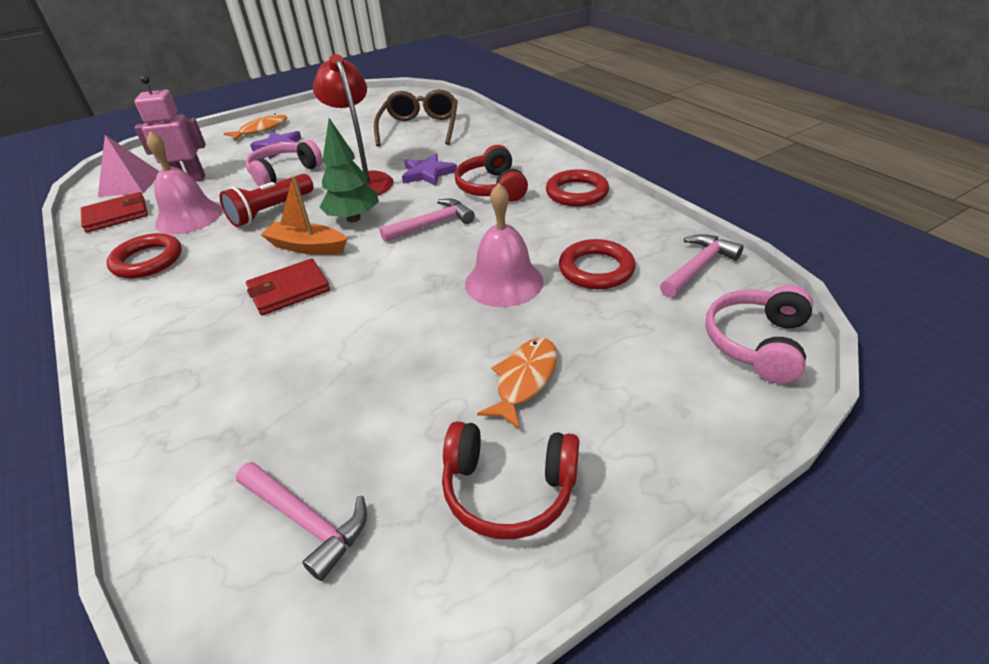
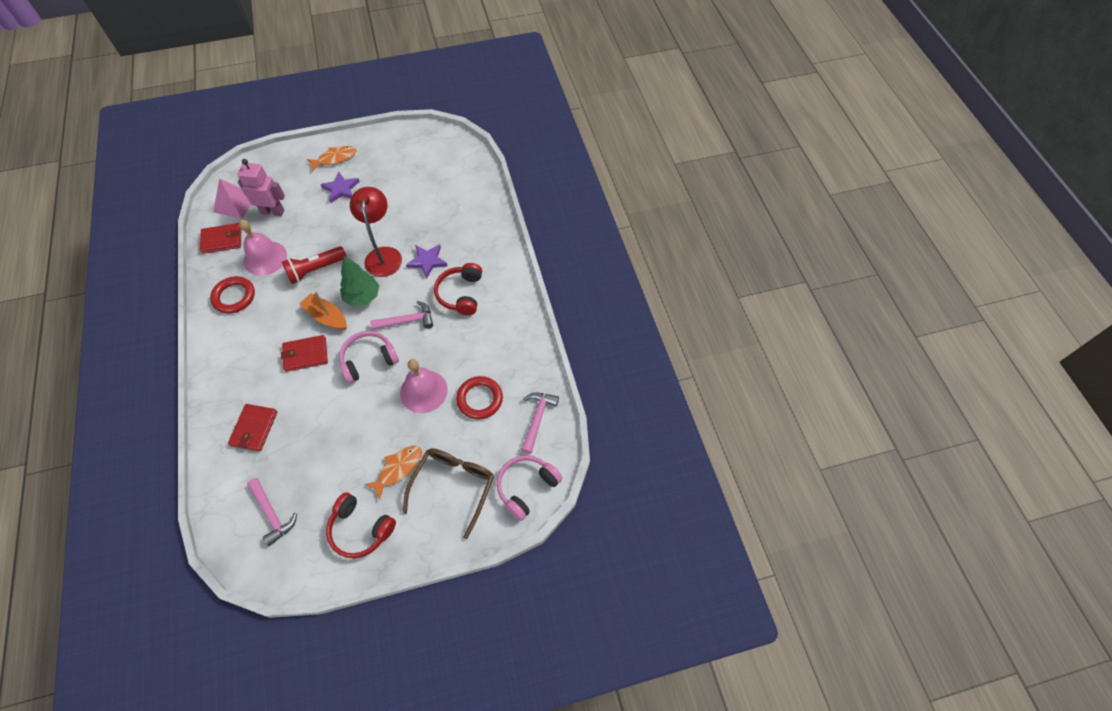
camera: 15 degrees right, 20 degrees up
(225, 399) = (254, 429): none -> red wallet
(284, 173) = (335, 226): pink headphones -> pink headphones (369, 360)
(420, 128) = (446, 197): brown glasses -> brown glasses (453, 486)
(576, 193) = (511, 320): red ring -> none
(698, 267) = (537, 419): pink hammer -> pink hammer turned 45 degrees counterclockwise

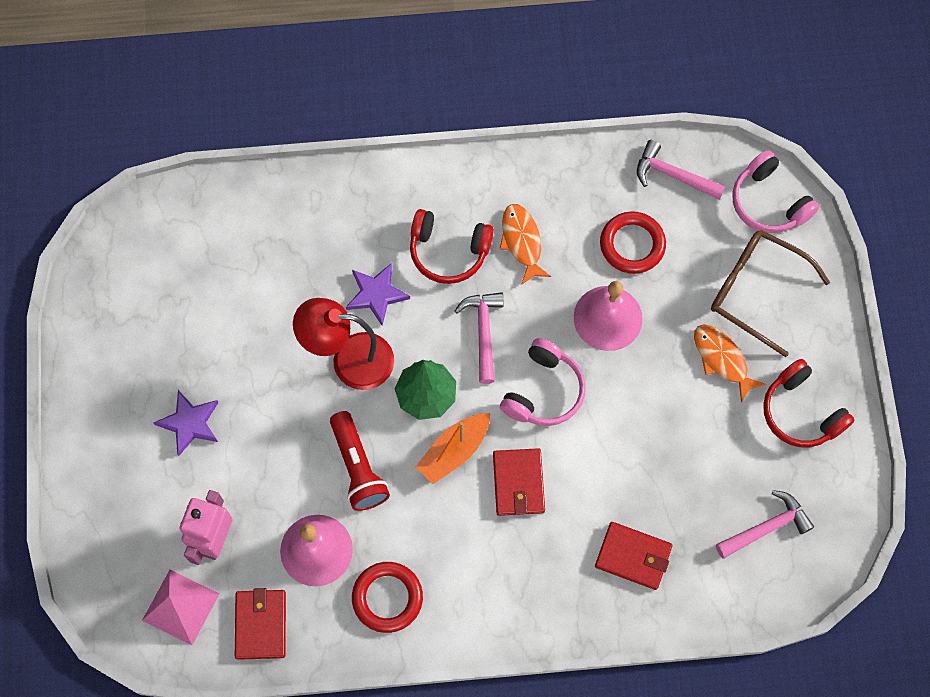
camera: 80 degrees left, 10 degrees up
(335, 158) = (113, 432): orange fish -> orange fish (522, 242)
(360, 529) = (801, 412): red headphones -> red headphones turned 105 degrees clockwise
(369, 360) = (543, 391): pink headphones -> pink headphones turned 135 degrees counterclockwise

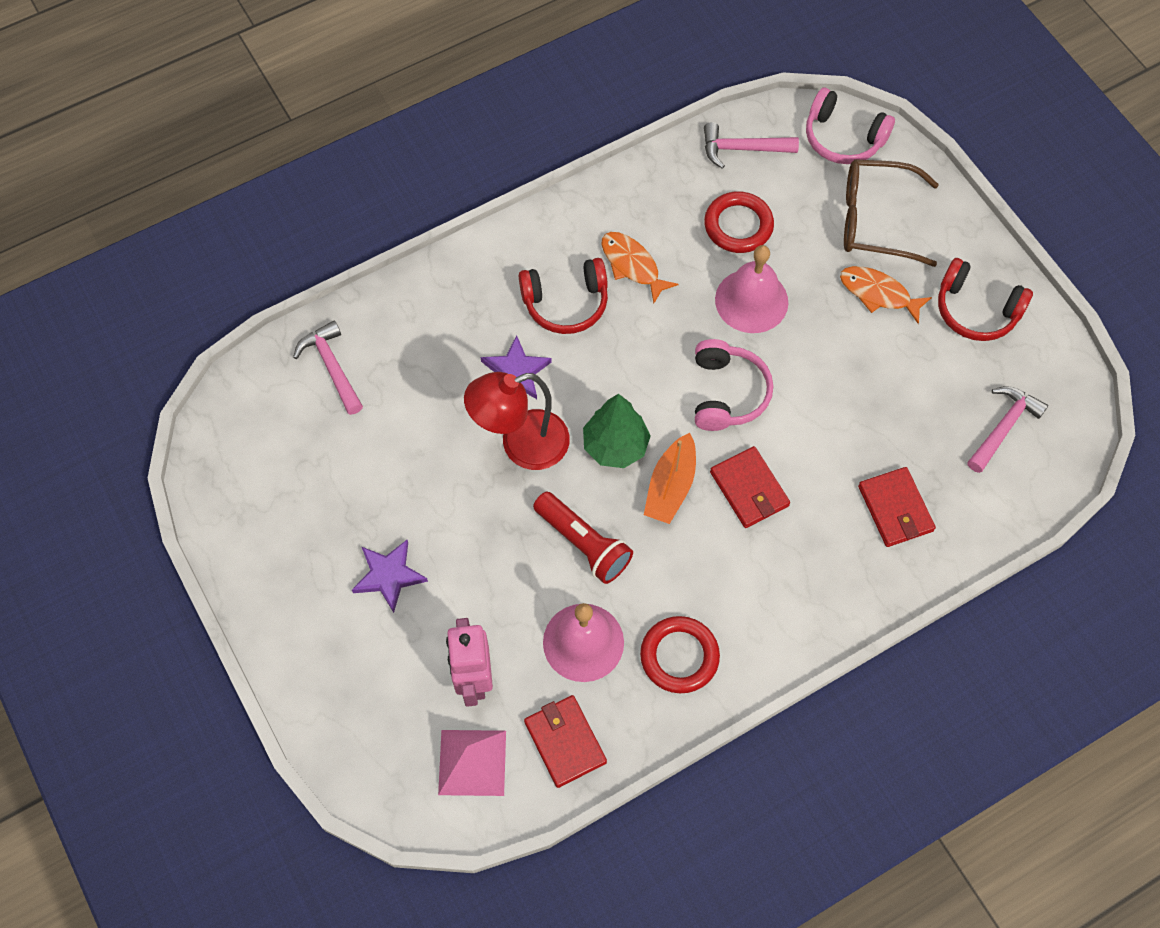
camera: 25 degrees left, 5 degrees down
(483, 332) = (640, 363): pink hammer -> pink hammer (332, 367)
(633, 556) = (895, 509): red wallet -> red wallet turned 75 degrees clockwise

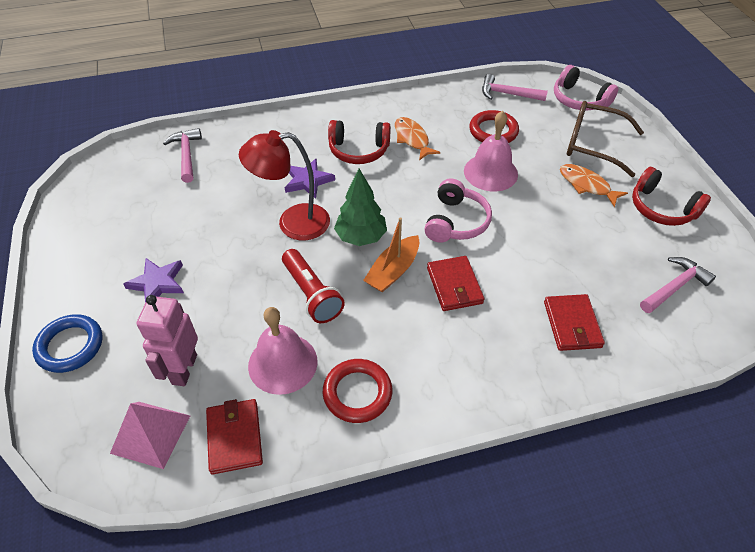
camera: 15 degrees right, 15 degrees down
(326, 685) = (70, 346): none -> blue ring

